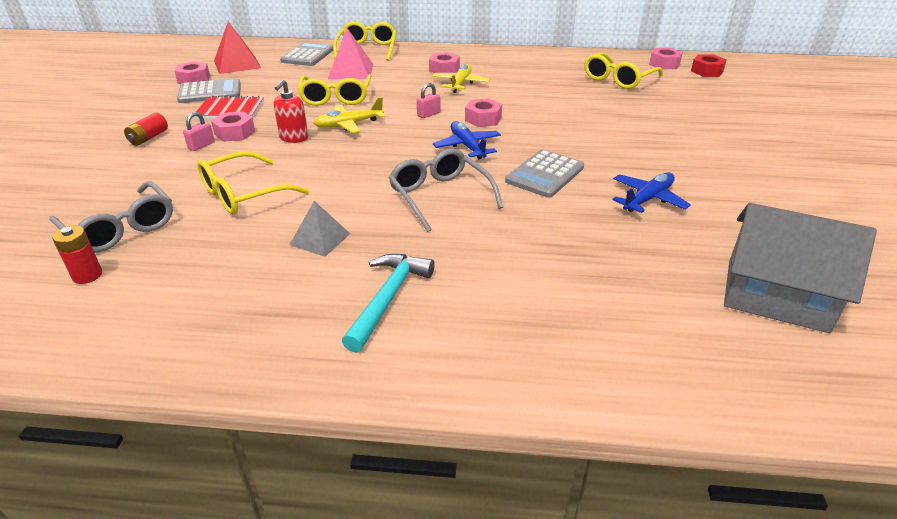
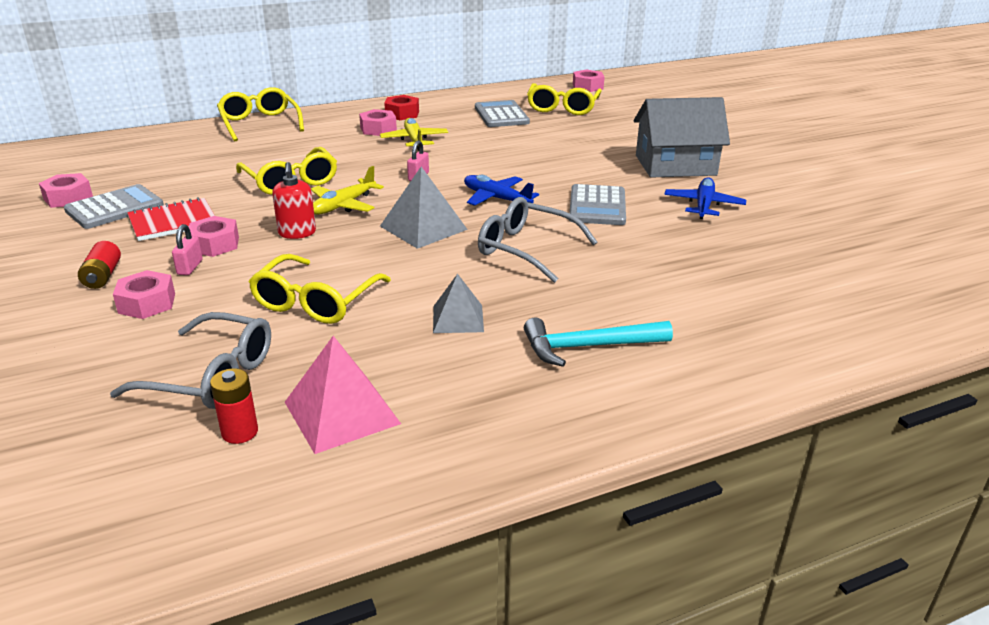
camera: 30 degrees left, 5 degrees down
(237, 64) = (106, 169): red pyramid -> none
(308, 55) = (191, 143): grey calculator -> grey calculator (501, 115)
(351, 71) = (271, 150): pink pyramid -> pink pyramid (342, 412)
(383, 157) = (423, 227): none -> grey pyramid
(388, 298) = (588, 347): turquoise hammer -> turquoise hammer turned 90 degrees counterclockwise
(483, 119) = (480, 170): pink nut -> pink nut (147, 303)
(707, 71) = (630, 87): red nut -> red nut (402, 114)
(776, 295) = (866, 251): grey house -> grey house (675, 165)

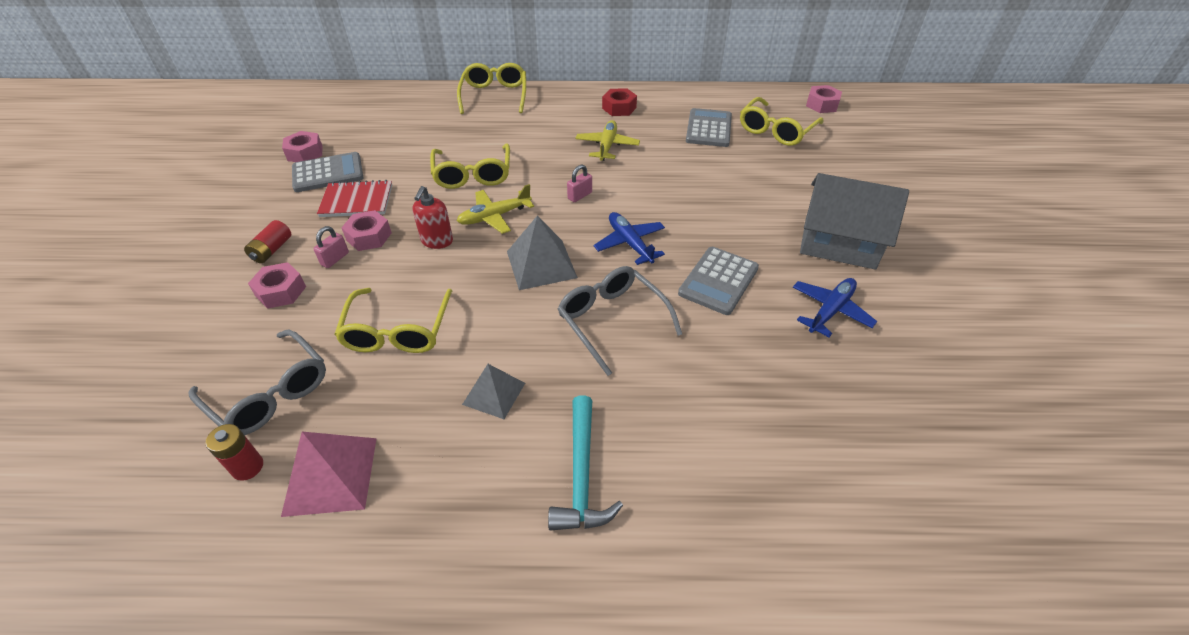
camera: 25 degrees right, 15 degrees up
(315, 301) = (397, 331): yellow glasses -> yellow glasses turned 45 degrees counterclockwise
(378, 129) = (585, 124): pink nut -> none
(588, 347) = (581, 475): turquoise hammer -> turquoise hammer turned 105 degrees counterclockwise

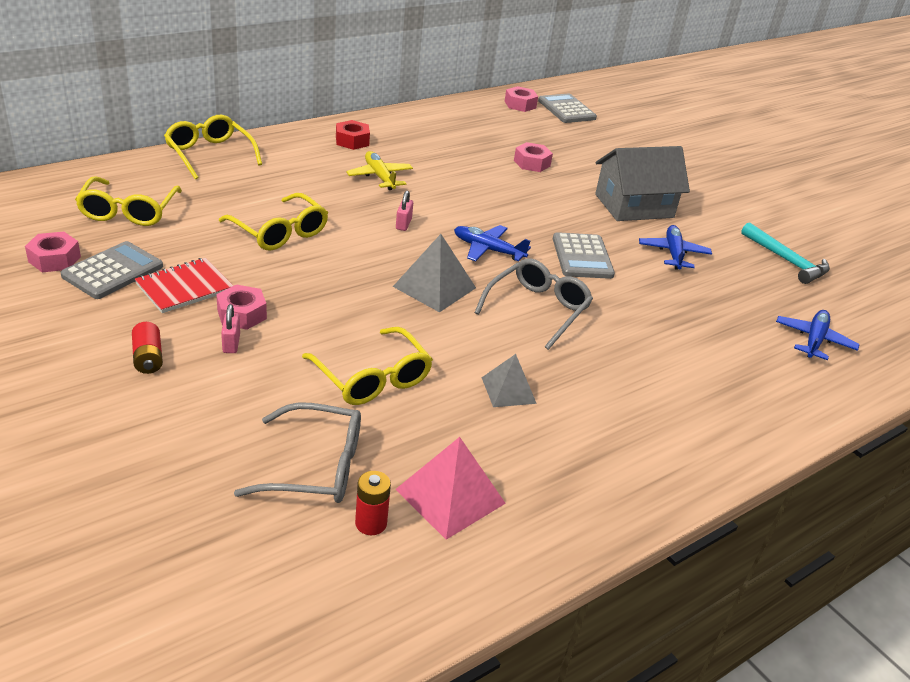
camera: 40 degrees left, 10 degrees down
(281, 291) = (211, 388): pink nut -> pink nut (532, 163)
(437, 241) = (317, 297): red soap dispenser -> none
(494, 216) = (346, 262): yellow plane -> none
(581, 475) = (629, 414): turquoise hammer -> turquoise hammer (786, 260)
(612, 320) = (537, 309): grey glasses -> grey glasses turned 105 degrees clockwise
(709, 128) = (451, 143): grey calculator -> grey calculator (566, 109)
(776, 130) = (506, 133): yellow glasses -> yellow glasses (128, 211)
(911, 489) = (814, 340): none -> blue plane

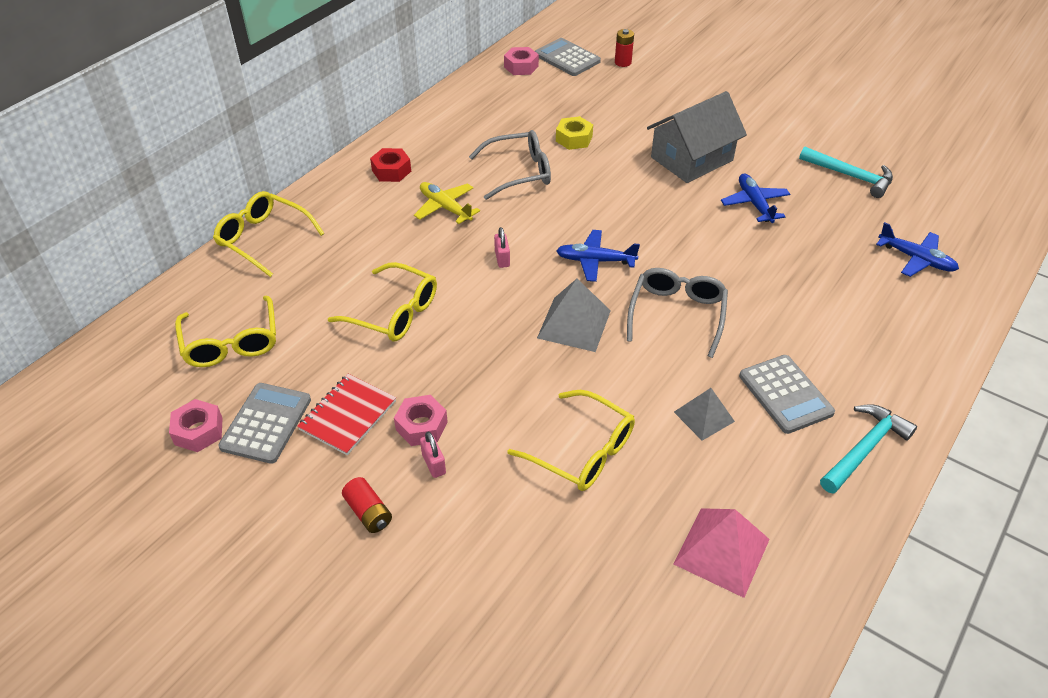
camera: 15 degrees left, 10 degrees up
(316, 467) = (593, 569): grey glasses -> grey glasses (519, 172)
(371, 523) = (674, 608): red battery -> red battery (623, 62)
(532, 163) = (574, 139): pink nut -> yellow nut
(582, 257) = (680, 238): grey calculator -> grey calculator (785, 394)
(655, 466) = (864, 448): none -> turquoise hammer
(814, 340) = (916, 259): blue plane -> blue plane turned 120 degrees clockwise

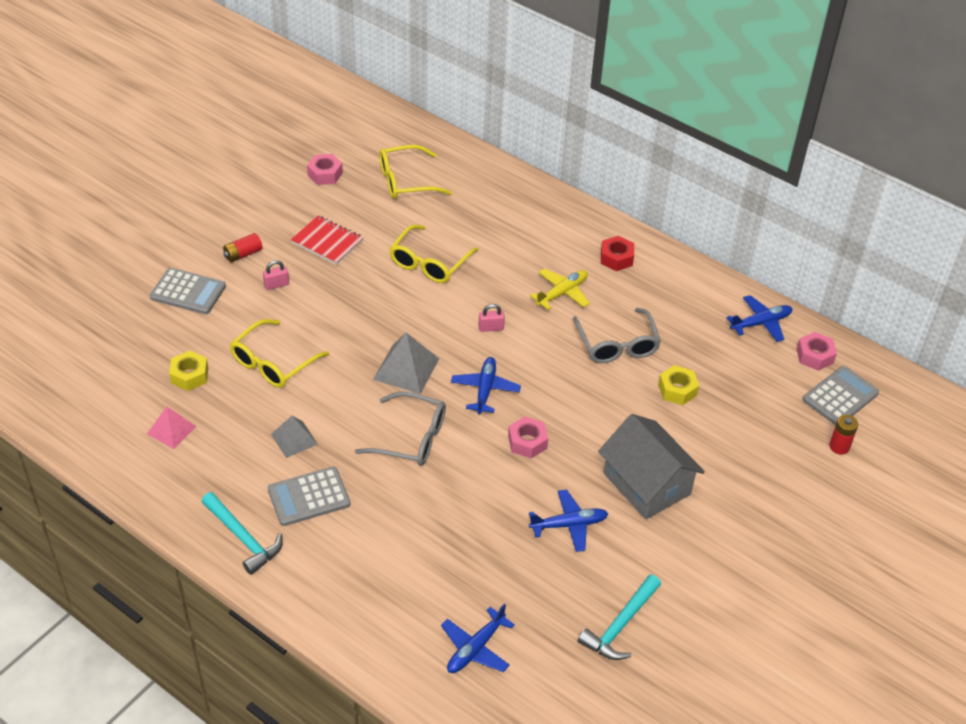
camera: 90 degrees right, 0 degrees up
(263, 239) = (521, 187): yellow glasses -> none
(266, 423) = (327, 204): grey calculator -> grey calculator (188, 292)
(421, 426) = (311, 278): pink nut -> pink nut (527, 442)
(482, 90) = (761, 323): none -> blue plane
(619, 545) = (189, 375): none -> yellow nut
(722, 551) = (171, 430): pink pyramid -> pink pyramid, size x0.66

